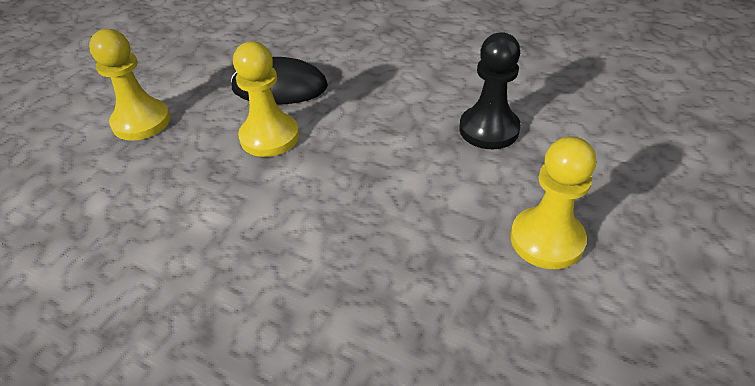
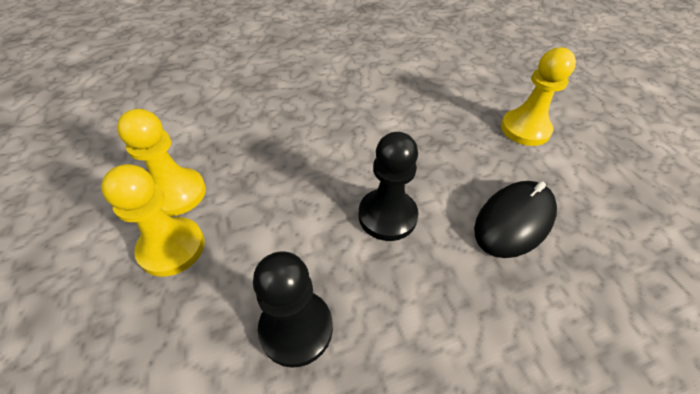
camera: 130 degrees right, 5 degrees up
(269, 137) = (443, 178): yellow pawn -> yellow pawn (177, 193)
(349, 143) = (387, 216): none -> black pawn

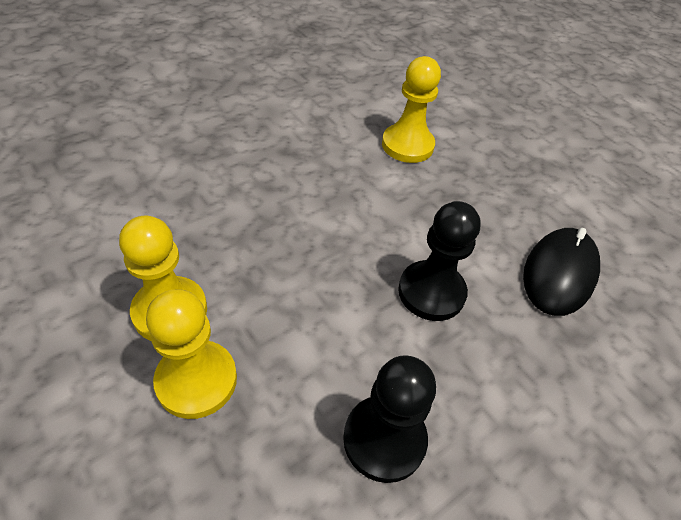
camera: 20 degrees left, 0 degrees up
(525, 129) = (536, 168): yellow pawn -> yellow pawn (407, 145)

